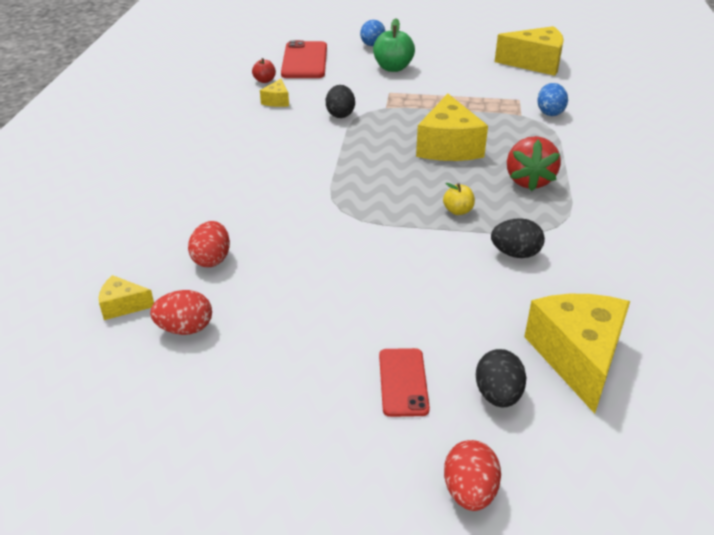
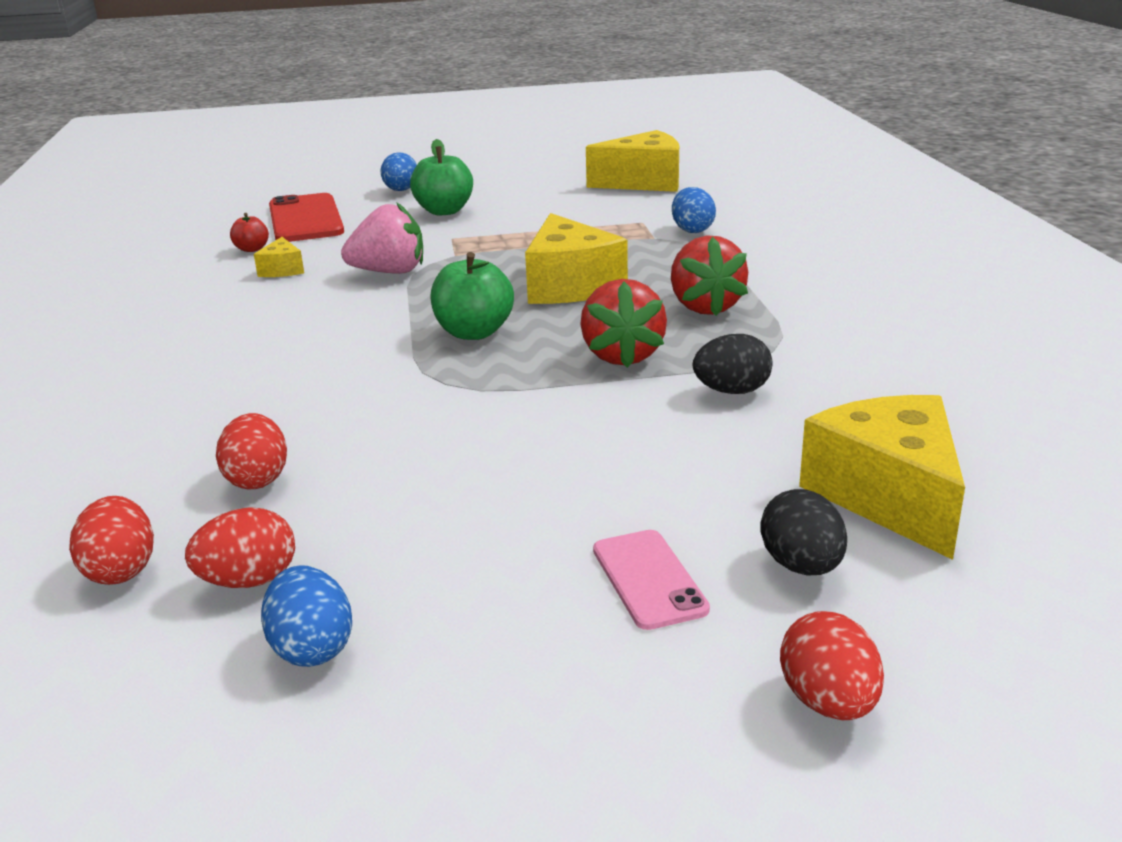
camera: 15 degrees left, 10 degrees down
(123, 306) = (121, 570): yellow cheese -> red egg
(203, 381) = (312, 648): none -> blue egg
(340, 114) = (389, 272): black egg -> pink strawberry
(373, 174) = (474, 332): none -> green apple
(403, 382) = (648, 579): red phone -> pink phone
(458, 211) = (622, 356): yellow apple -> red strawberry

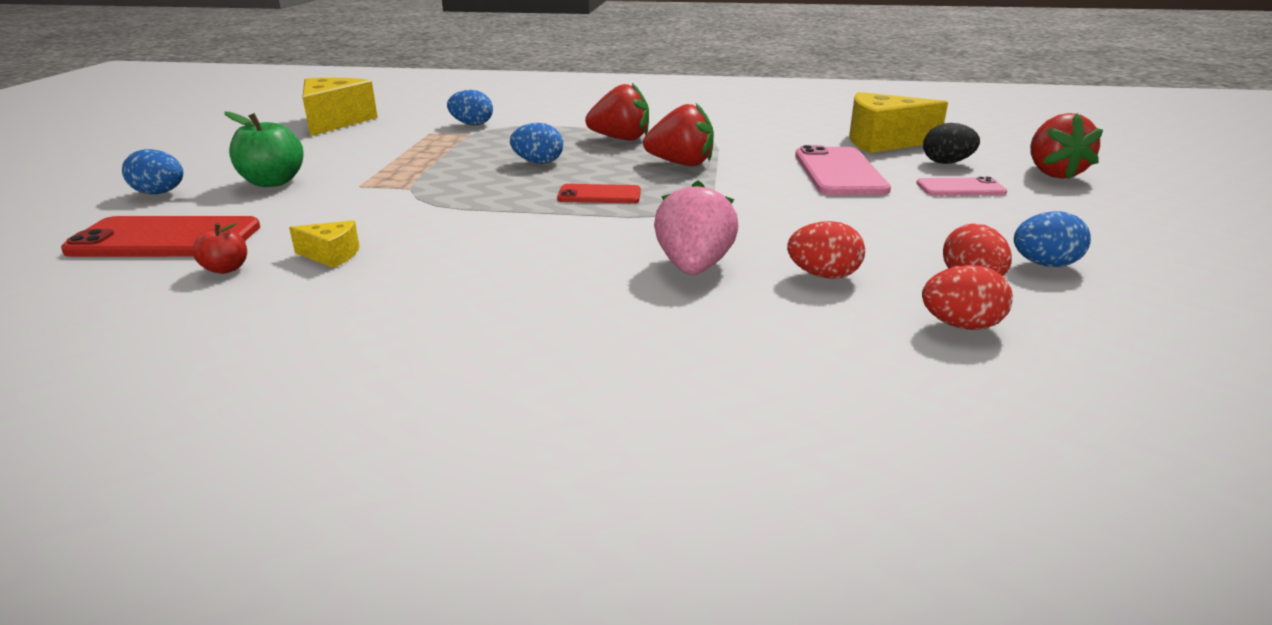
camera: 75 degrees left, 0 degrees up
(389, 272) = (416, 212): pink strawberry -> pink strawberry (693, 267)
(474, 332) = (599, 195): green apple -> red phone
(570, 286) = (538, 162): yellow cheese -> blue egg
(663, 466) = (839, 172): none -> pink phone
(732, 391) = (752, 149): black egg -> none
(828, 702) = (1053, 173): red egg -> red strawberry

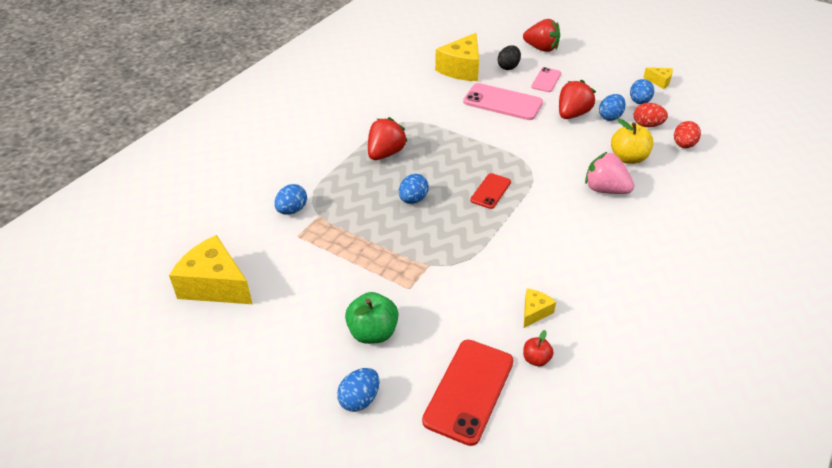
camera: 65 degrees left, 15 degrees up
(681, 164) = (453, 146): red strawberry -> red strawberry (572, 114)
(823, 275) = (628, 158): red egg -> yellow apple
(938, 245) = (610, 117): none -> blue egg
(1171, 276) = (659, 82): none -> yellow cheese

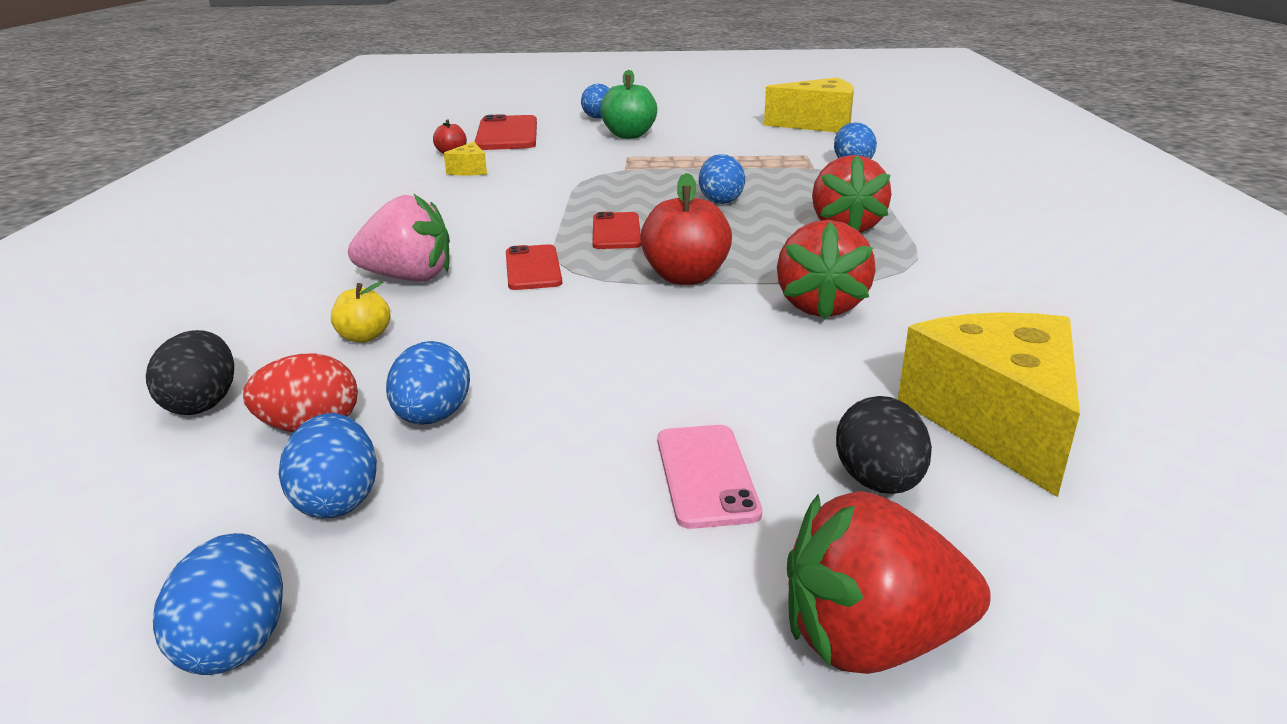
camera: 150 degrees right, 15 degrees down
(488, 147) = (685, 277): none -> red apple
(502, 102) = (758, 365): pink phone -> none
(547, 176) = (533, 268): none -> red phone
(572, 114) = (548, 391): red strawberry -> red strawberry (820, 306)
(628, 158) = (364, 337): yellow apple -> yellow apple, size x0.55
(659, 82) = (236, 642): yellow cheese -> blue egg
(683, 145) = (202, 404): red egg -> black egg

